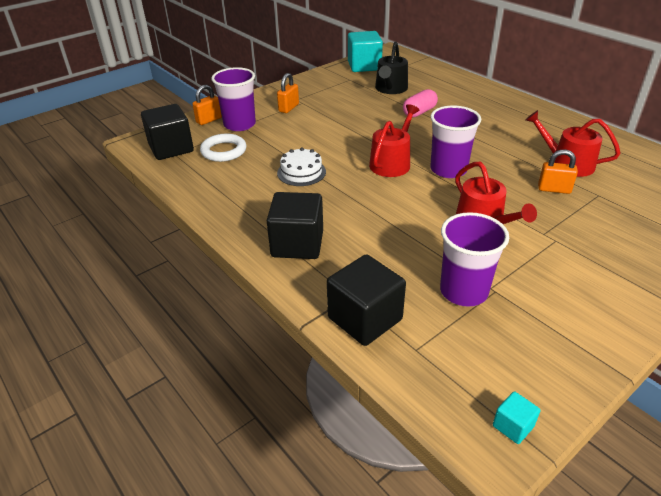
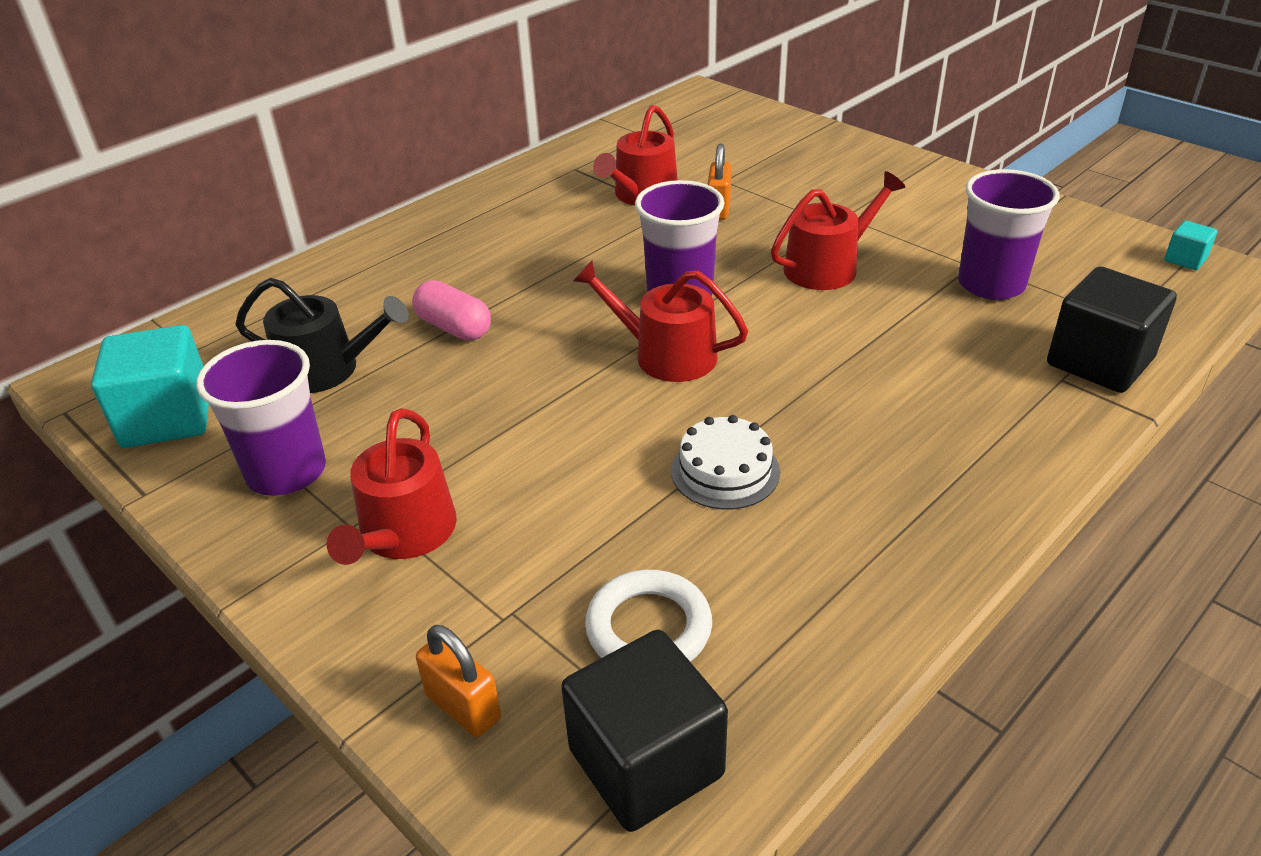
camera: 95 degrees left, 0 degrees up
(239, 124) = (497, 623): purple cup -> purple cup (286, 472)
(288, 108) = (404, 534): orange padlock -> red watering can
(297, 244) = (967, 447): black cube -> none

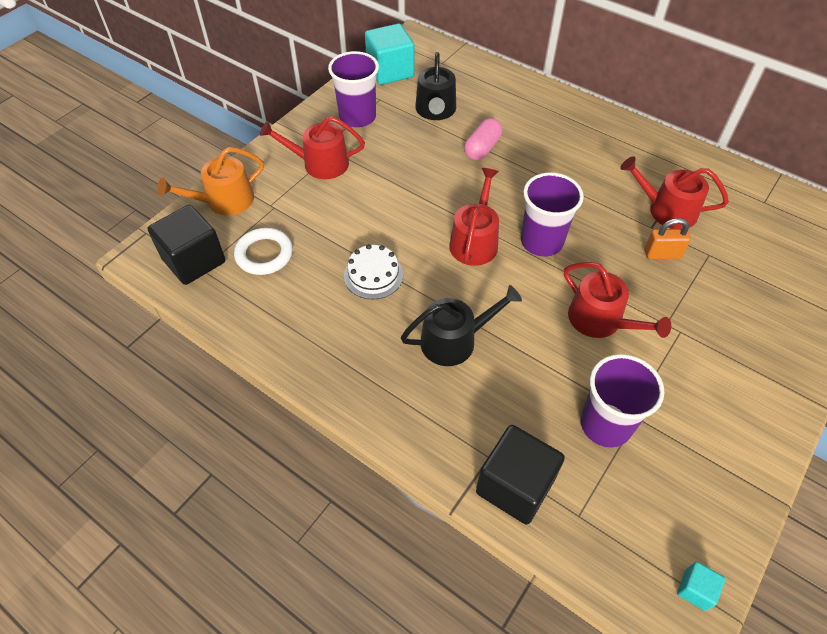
camera: 80 degrees right, 15 degrees up
(463, 707) = (224, 201): orange padlock -> orange watering can
(865, 391) = (455, 340): none -> black watering can

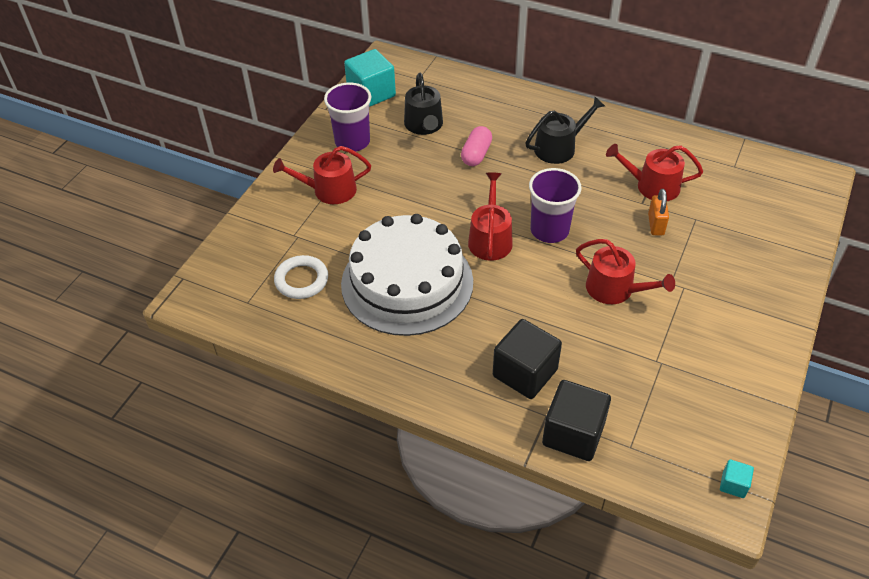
camera: 10 degrees left, 5 degrees down
(194, 260) = (237, 296): black cube -> black cube (525, 373)
(224, 201) = (248, 238): orange watering can -> none
(373, 275) = (407, 282): white cake -> white cake, size x2.42
(455, 340) = (494, 326): black watering can -> black watering can (559, 147)
(605, 425) = (637, 373): purple cup -> none
(662, 254) = (656, 225): orange padlock -> orange padlock turned 75 degrees counterclockwise

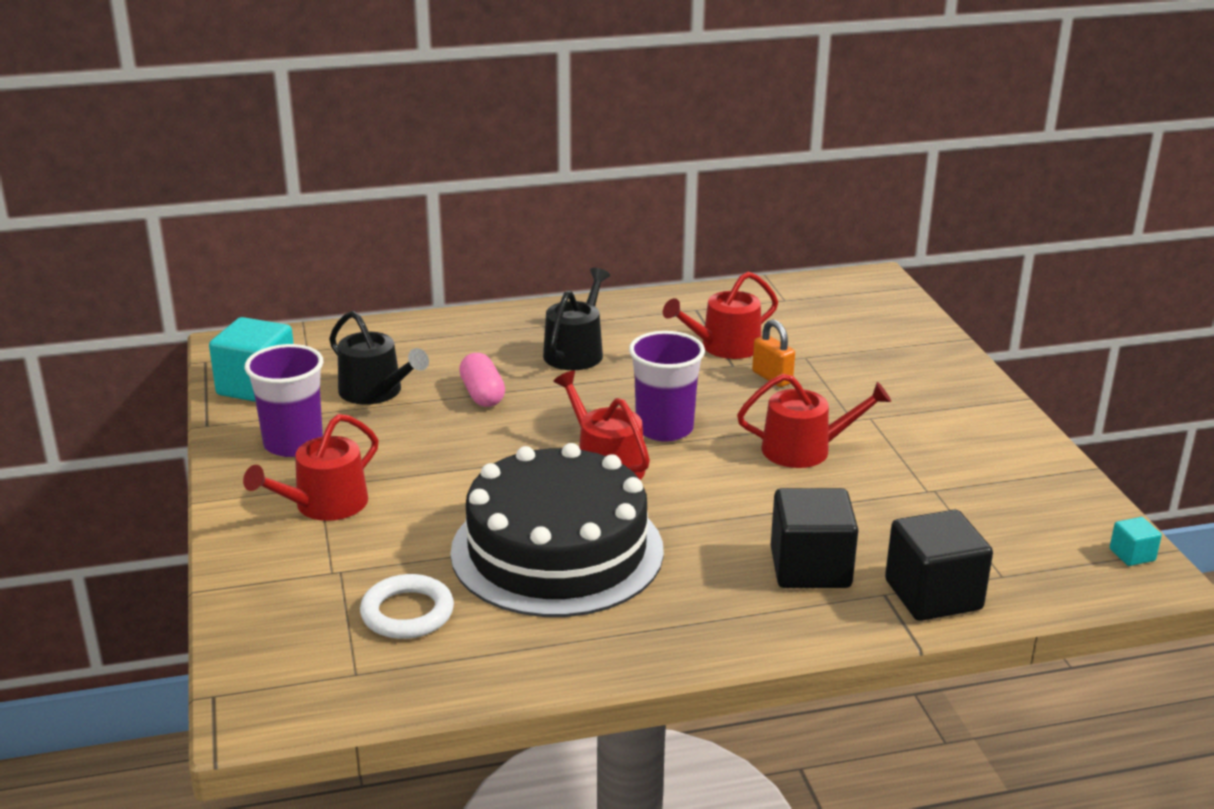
camera: 40 degrees left, 20 degrees down
(407, 282) = (557, 550): white cake -> black cake

